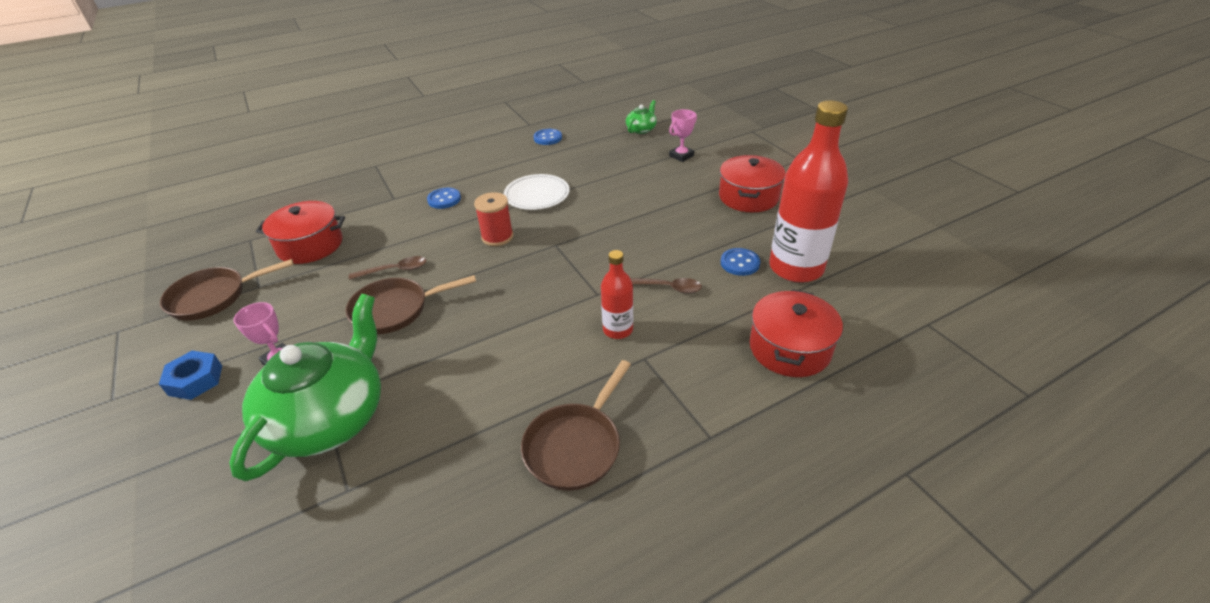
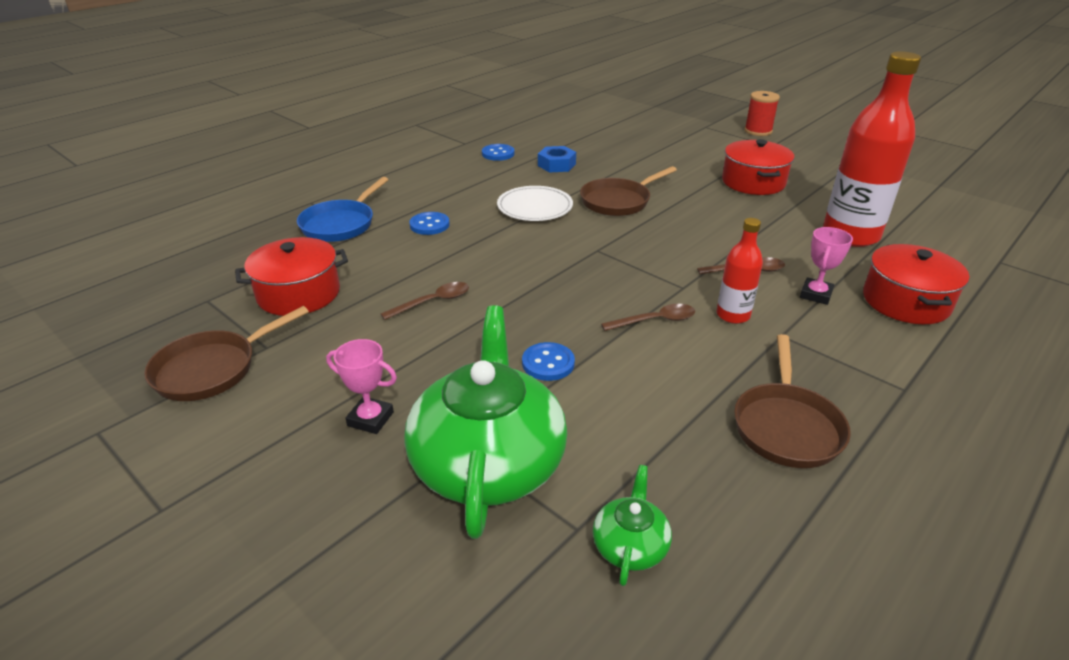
camera: 20 degrees left, 5 degrees down
(195, 380) = (270, 462): blue nut -> blue nut (556, 165)
(382, 189) = (340, 224): none -> blue pan
(395, 309) = (469, 340): brown pan -> brown pan (618, 201)
(497, 237) = (526, 252): red spool -> red spool (758, 131)
(549, 322) = (655, 321): none -> brown spoon
(641, 129) = (593, 136): green teapot -> green teapot (630, 545)
(681, 156) = (655, 155): pink trophy -> pink trophy (816, 294)
(740, 263) = (796, 239): blue button -> blue button (548, 363)

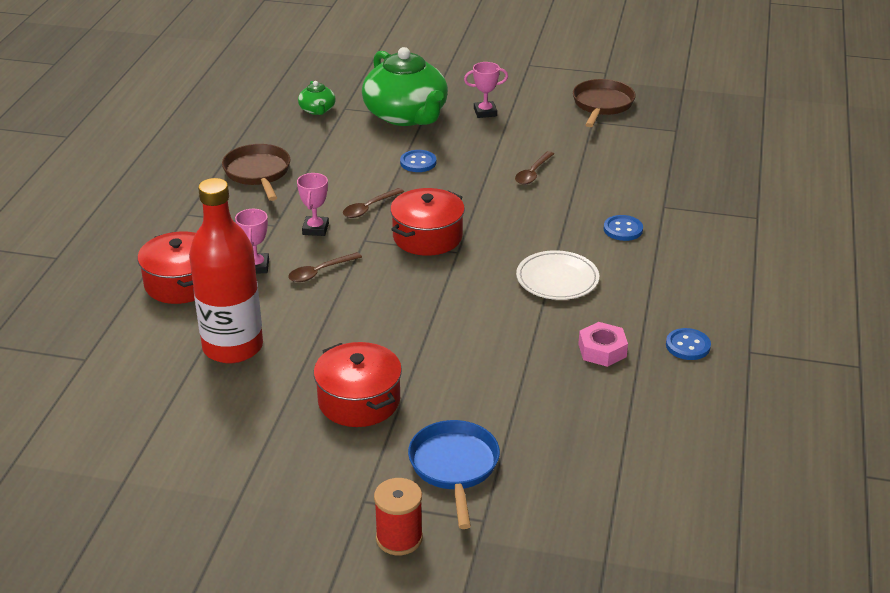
camera: 150 degrees right, 0 degrees up
(299, 294) = (627, 151): red pot -> red pot (427, 237)
(340, 224) = (694, 206): blue pan -> blue pan (454, 467)
(556, 165) = (602, 350): blue nut -> pink nut
(618, 201) = (486, 316): brown pan -> none
(733, 315) = (315, 229): red bottle -> pink trophy

